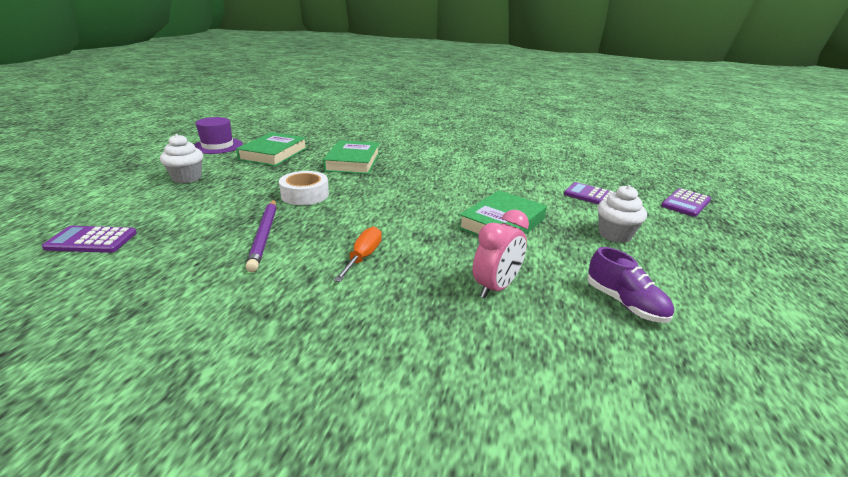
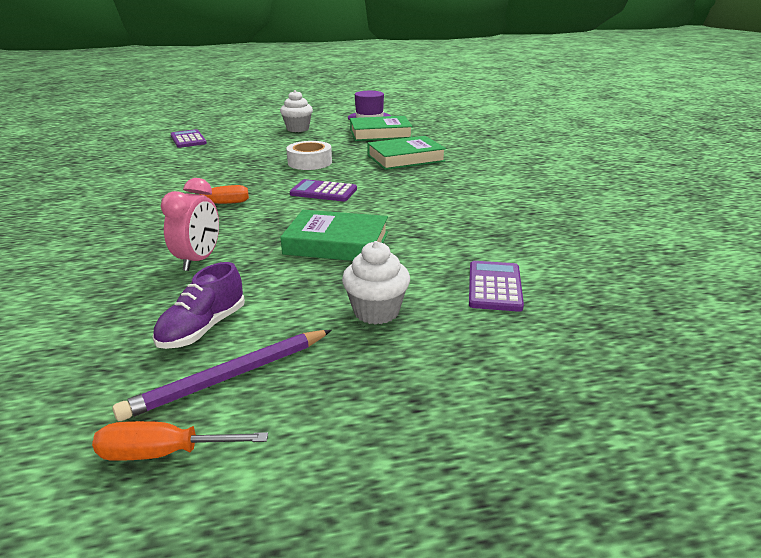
camera: 65 degrees right, 0 degrees up
(264, 236) = (227, 170): purple pencil -> purple pencil (229, 377)
(496, 287) = (199, 260): pink clock -> pink clock turned 90 degrees counterclockwise
(685, 203) = (586, 372): purple calculator -> purple calculator (323, 192)
(785, 341) = (163, 453): none -> orange screwdriver

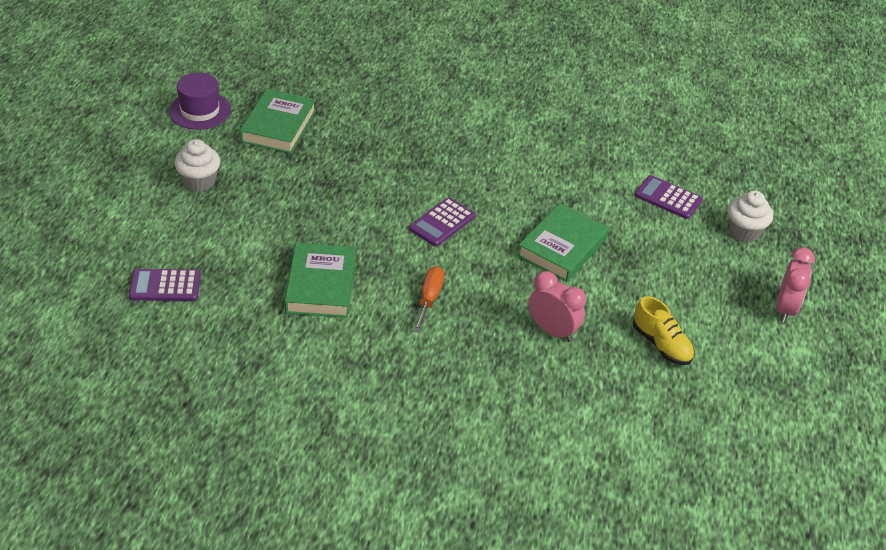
camera: 70 degrees left, 15 degrees up
(163, 453) = (777, 377): orange screwdriver -> none
(203, 328) = (661, 344): purple shoe -> yellow shoe
(229, 377) = (721, 341): purple pencil -> none
(310, 162) = (345, 207): white tape -> none
(344, 434) = (785, 308): none -> pink clock
(376, 311) = (675, 260): white cupcake -> white cupcake (744, 232)
(405, 158) = (382, 140): green book -> green book (320, 285)

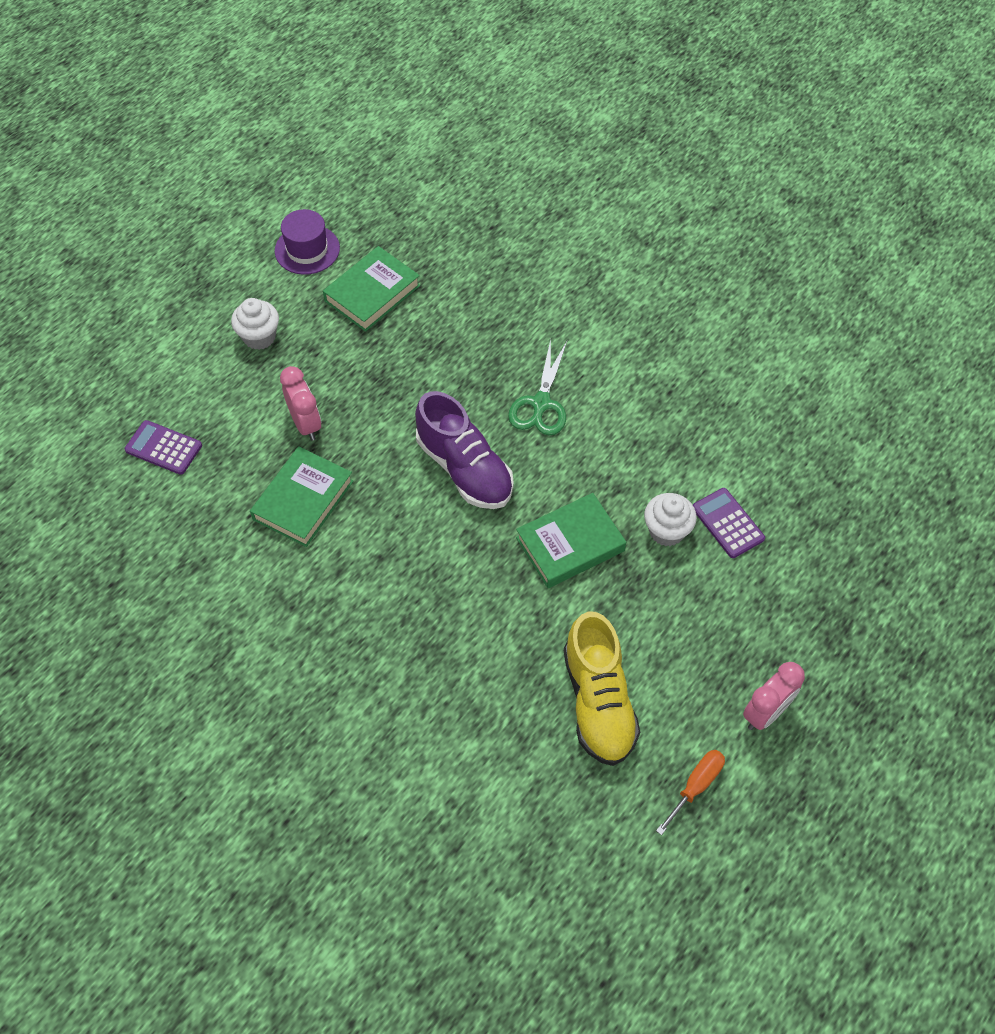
camera: 30 degrees right, 15 degrees up
(429, 298) = (397, 555): orange screwdriver -> orange screwdriver (696, 786)
(442, 223) = (464, 468): purple calculator -> purple shoe
(471, 162) = (541, 404): none -> green scissors
(552, 331) = (496, 640): pink clock -> pink clock (305, 424)
(661, 344) = (598, 701): yellow shoe -> yellow shoe, size x1.67
(744, 232) = (785, 598): white cupcake -> white cupcake (666, 531)

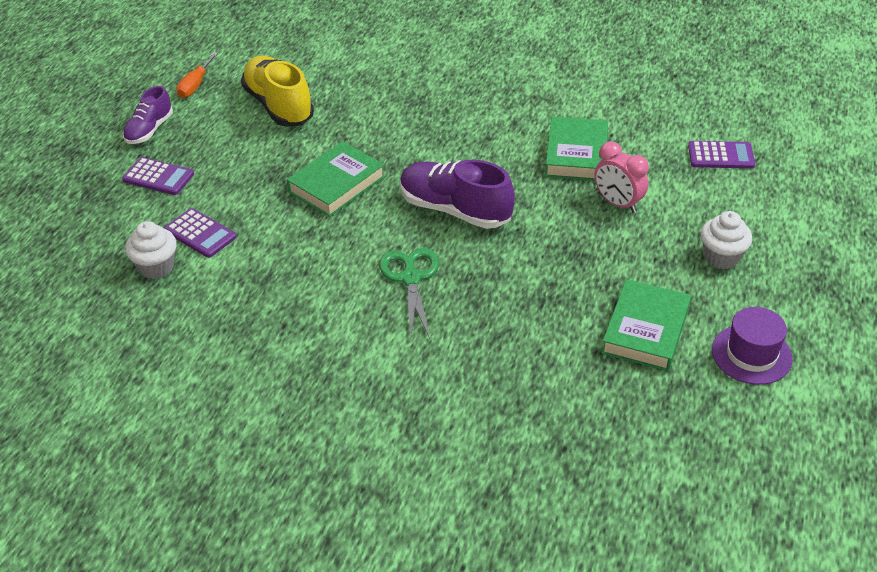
camera: 160 degrees right, 15 degrees down
(666, 531) = (255, 214): white cupcake -> white cupcake (156, 267)
(762, 623) = (158, 177): none -> purple calculator
(765, 712) = (149, 130): pink clock -> purple shoe

